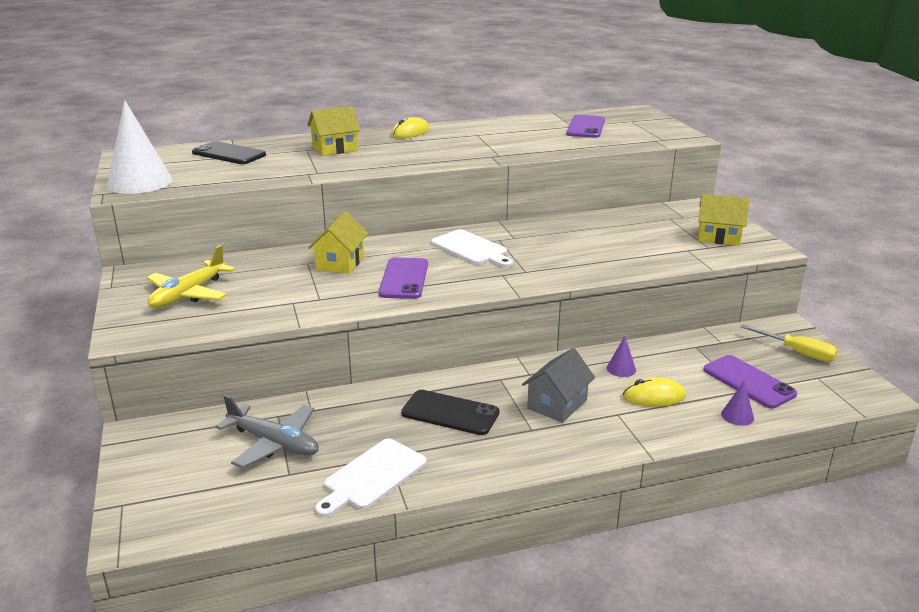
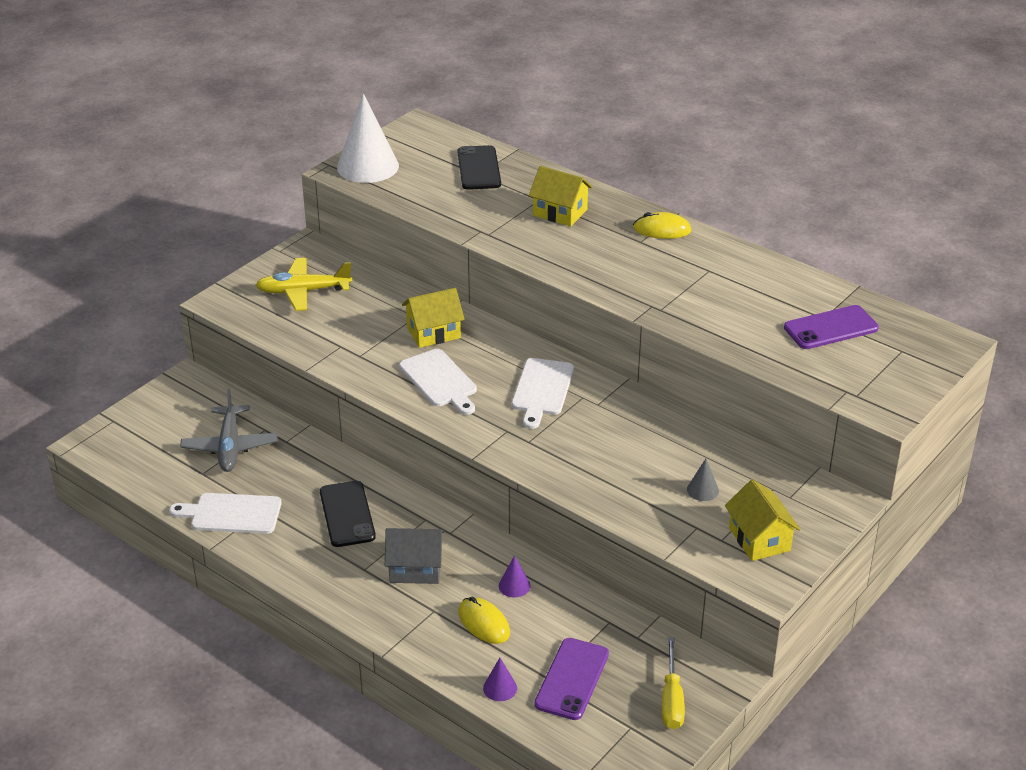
camera: 55 degrees right, 10 degrees up
(404, 279) = (439, 381): purple phone -> white cutting board
(649, 236) = (702, 490): none -> grey cone

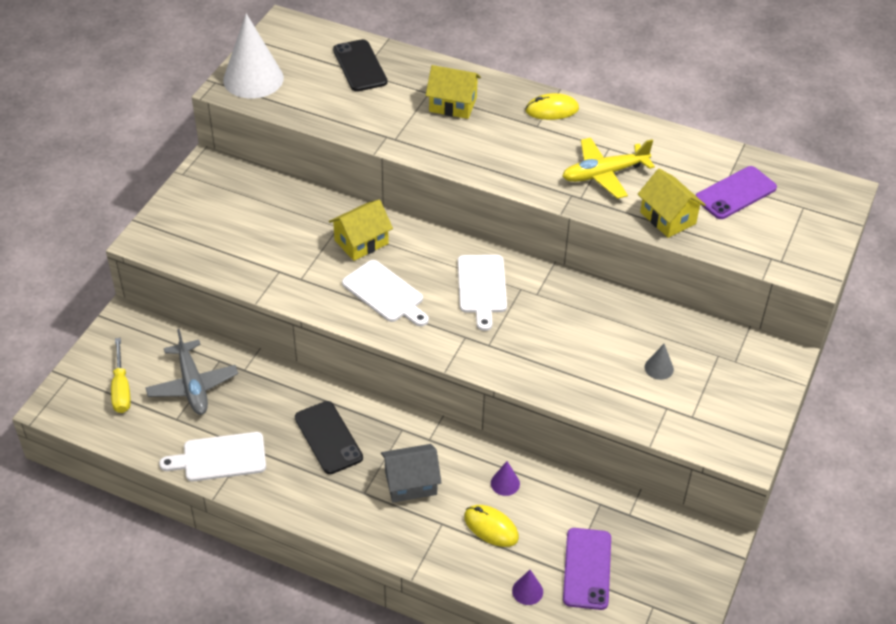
camera: 15 degrees left, 10 degrees up
(303, 291) = (221, 216): yellow plane -> yellow plane (604, 174)
(672, 699) = (679, 571): yellow screwdriver -> yellow screwdriver (121, 388)
(759, 539) = (724, 410): yellow house -> yellow house (668, 218)

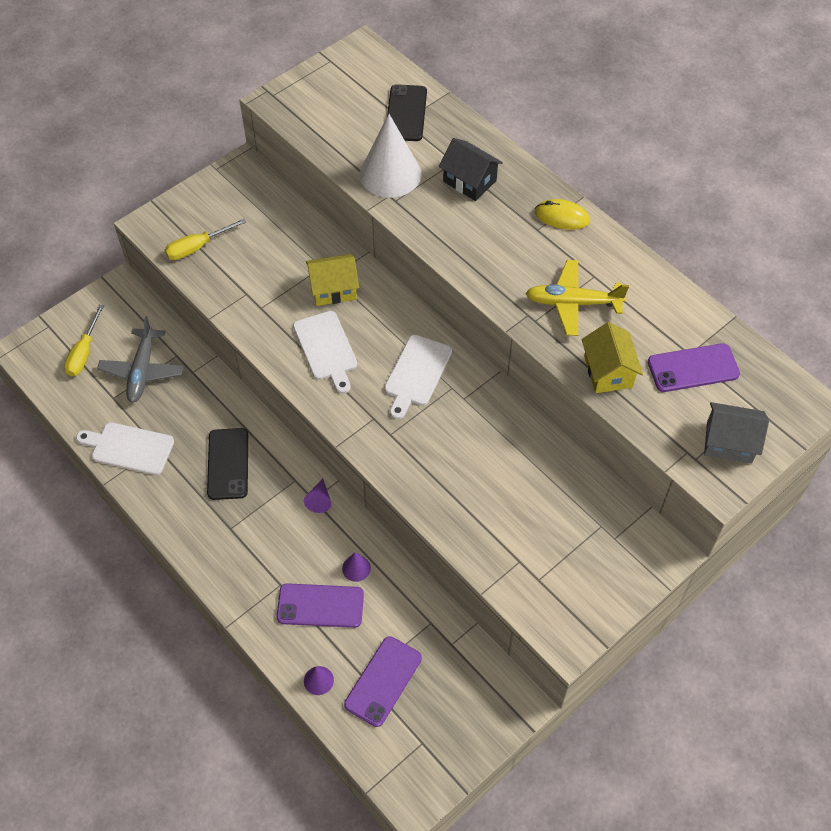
camera: 25 degrees right, 10 degrees up
(206, 246) = (197, 247): none -> yellow screwdriver
(253, 79) = (302, 97): white cone -> white cone (390, 174)
(411, 483) = (274, 535): grey house -> grey house (729, 442)
(436, 438) = (319, 500): none -> purple cone
(453, 104) = (469, 181): yellow house -> black house
(491, 527) = (320, 606): yellow mouse -> purple phone
(659, 368) = (535, 517): grey cone -> none

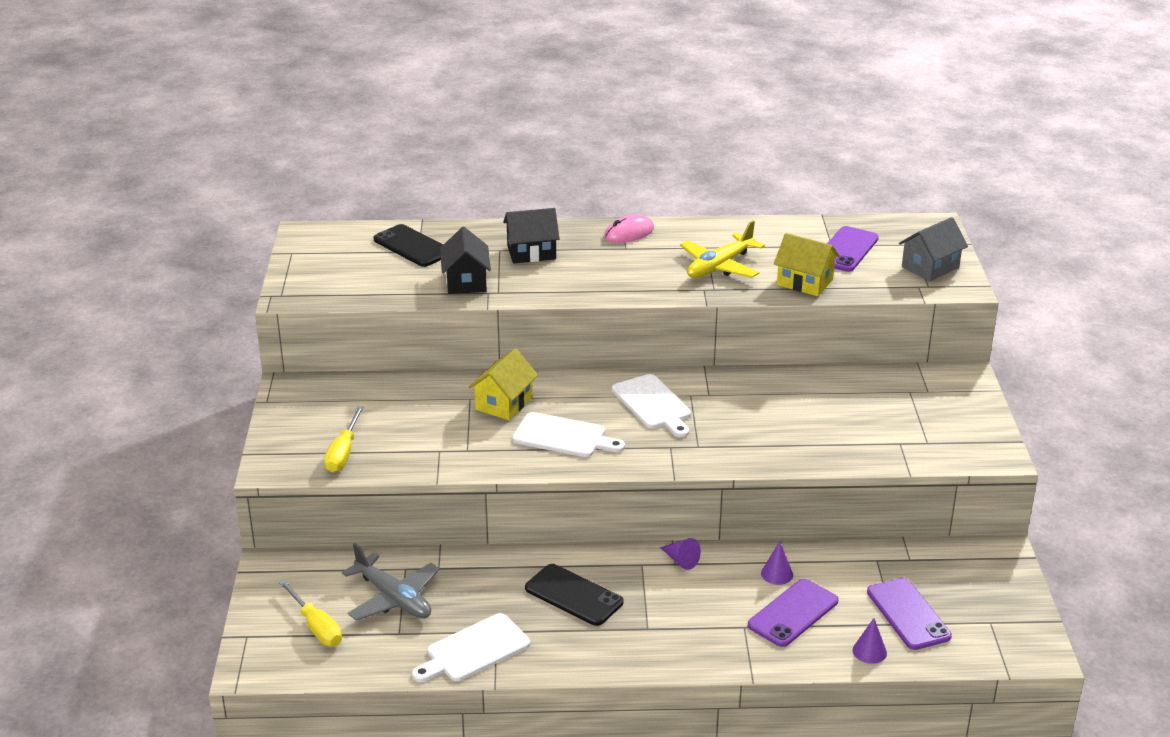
camera: 50 degrees left, 25 degrees down
(390, 174) = (466, 281): white cone -> black house
(561, 217) = (629, 233): yellow mouse -> pink mouse

